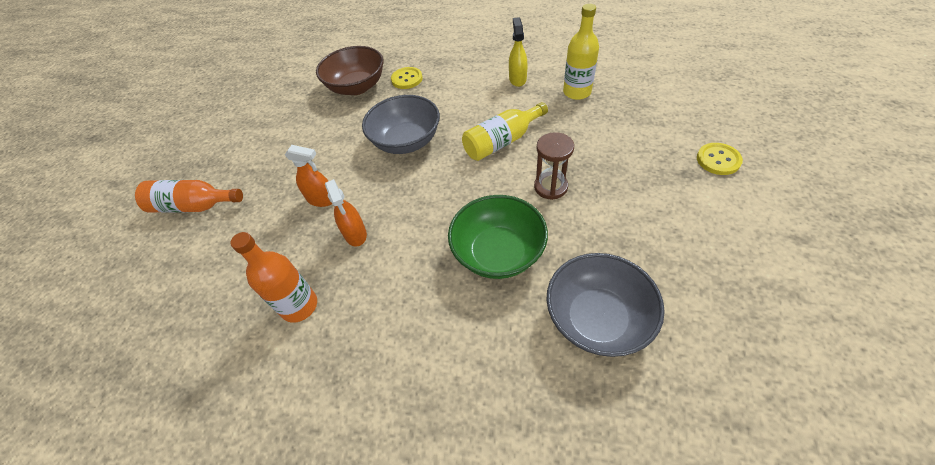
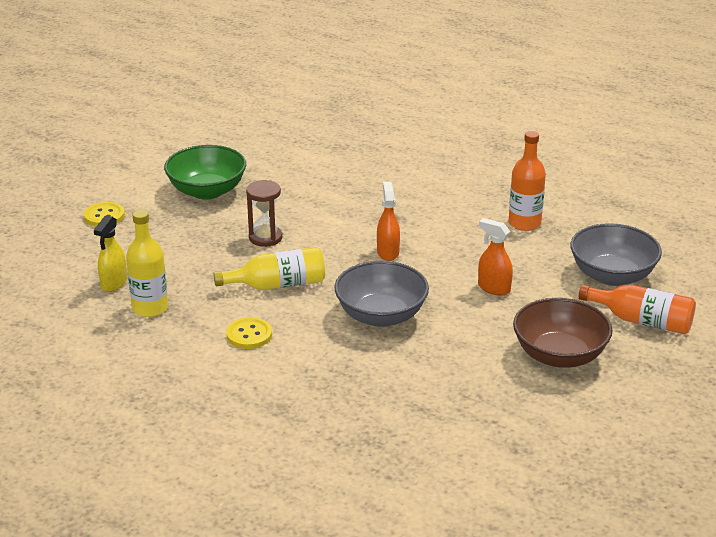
camera: 165 degrees left, 20 degrees down
(355, 234) = (465, 253): orange spray bottle -> orange spray bottle (388, 252)
(357, 87) = (417, 407): brown bowl -> brown bowl (559, 355)
(407, 79) = (341, 395): yellow button -> yellow button (249, 335)
(498, 253) = (346, 211): green bowl -> green bowl (207, 191)
(517, 79) = (199, 345): yellow spray bottle -> yellow spray bottle (113, 283)
(597, 318) = (304, 168): grey bowl -> grey bowl (612, 275)

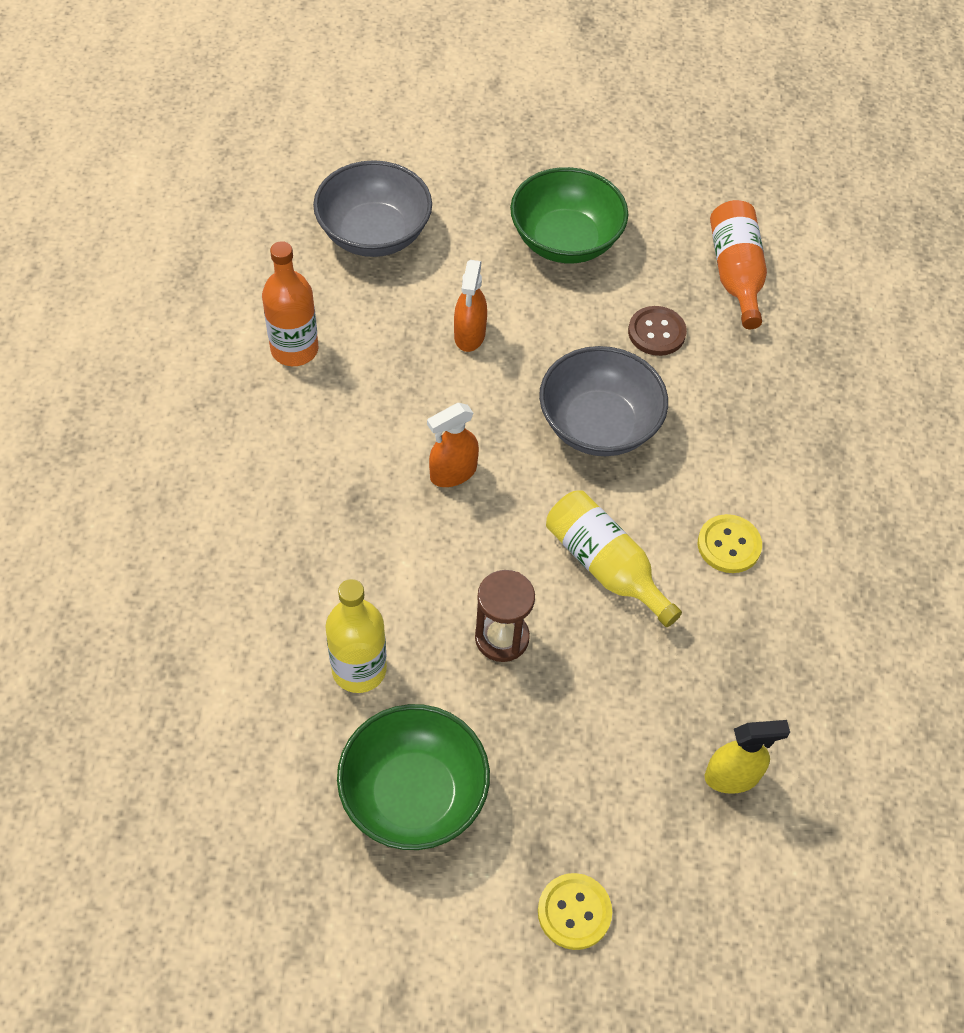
camera: 120 degrees left, 25 degrees up
(150, 308) = (753, 692): yellow bottle -> yellow bottle (359, 669)
(442, 367) = (656, 332): none -> brown button
(559, 355) = (565, 240): brown bowl -> green bowl
(642, 321) = (454, 189): orange bottle -> orange bottle (735, 274)

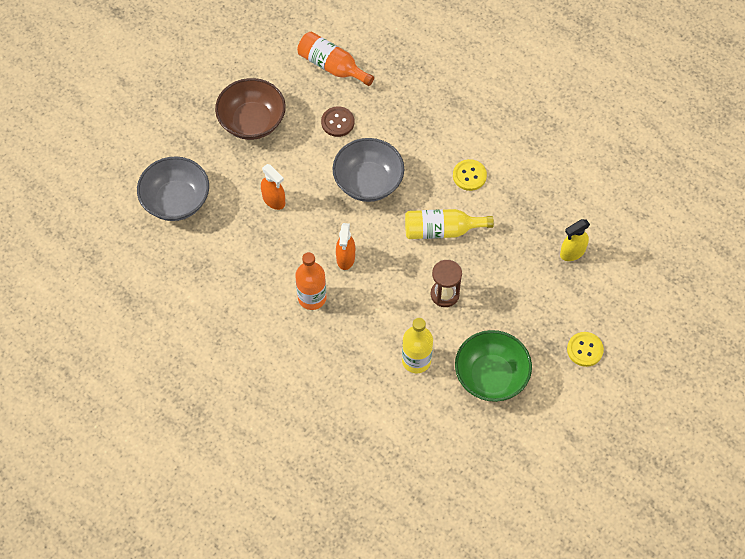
camera: 50 degrees left, 5 degrees up
(294, 349) = (219, 280): orange bottle -> orange bottle (312, 298)
(565, 240) = (252, 121): green bowl -> brown bowl
(732, 776) = (572, 252): yellow spray bottle -> yellow spray bottle turned 150 degrees counterclockwise

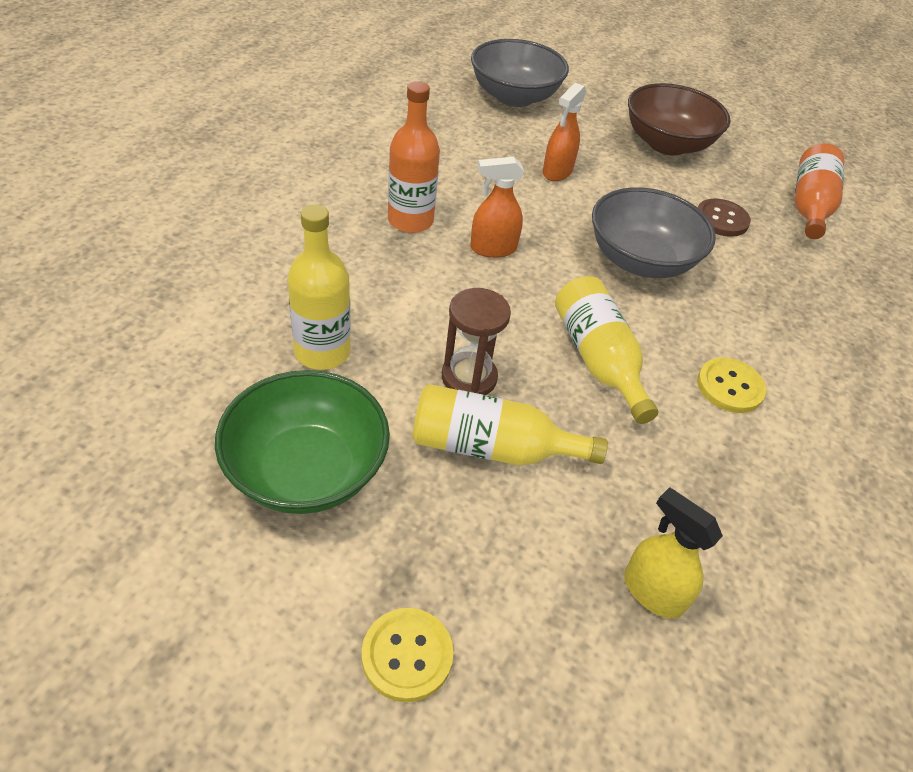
camera: 70 degrees right, 15 degrees down
(490, 294) = (492, 447): none -> yellow bottle

